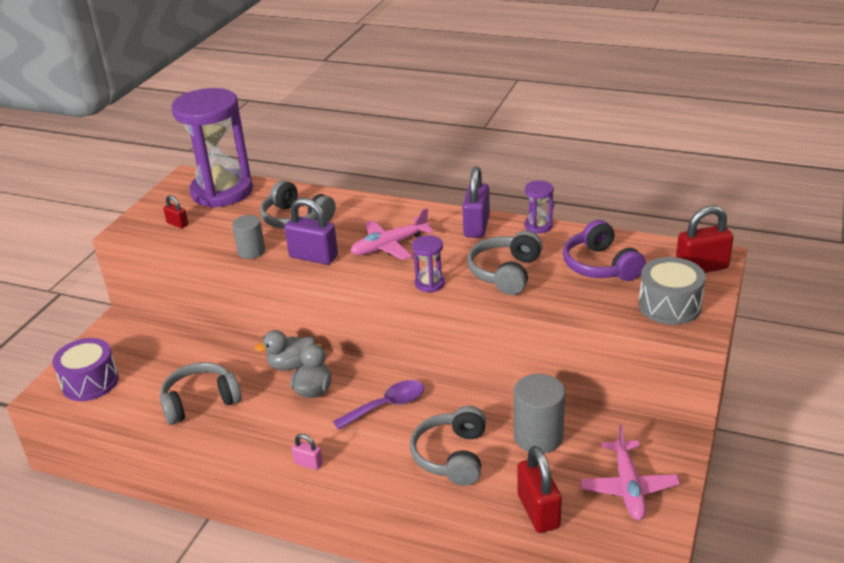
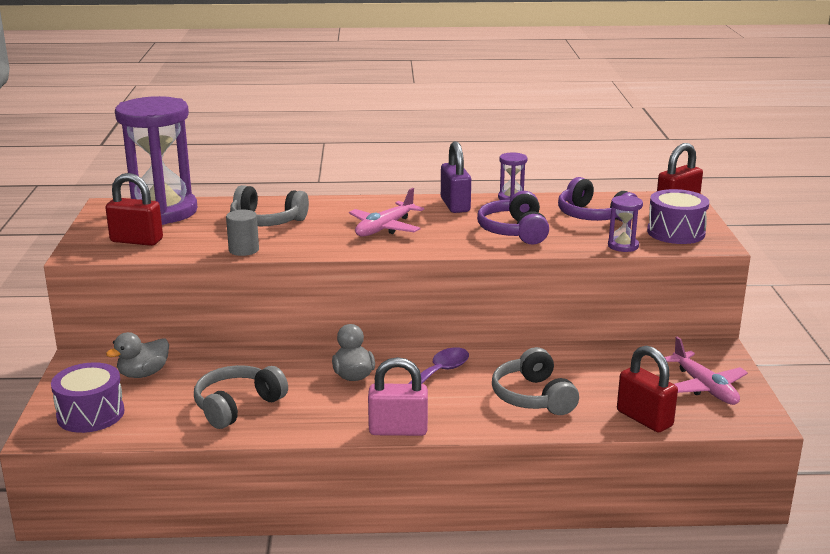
camera: 25 degrees left, 10 degrees down
(177, 224) = (136, 240): red padlock -> red padlock, size x1.92
(291, 365) = (312, 361): grey duck -> grey duck (143, 374)
(308, 463) = (398, 430): pink padlock -> pink padlock, size x1.92
(313, 257) = (315, 245): purple padlock -> none
(429, 283) = (451, 247): purple hourglass -> purple hourglass (623, 246)
(505, 273) = (514, 231): grey headphones -> purple headphones
(538, 436) = (598, 369): grey cylinder -> none
(669, 306) = (676, 232): grey drum -> purple drum

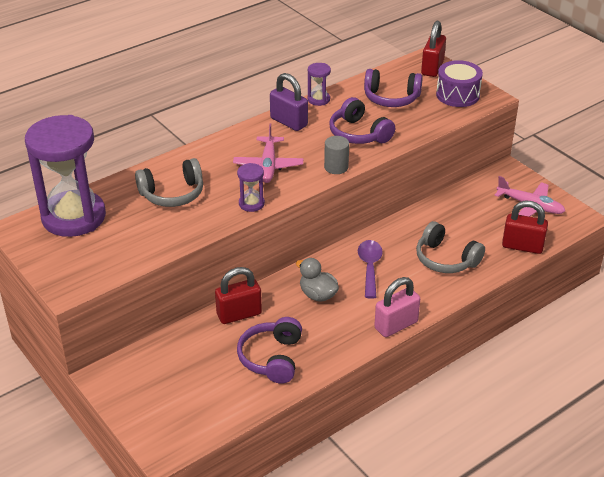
camera: 35 degrees left, 15 degrees up
(90, 414) = (177, 417): purple drum -> none
(136, 240) = (97, 257): red padlock -> red padlock (239, 314)
(143, 374) = (169, 364): grey duck -> none
(237, 406) = (272, 358): grey headphones -> purple headphones
(244, 250) = (195, 231): grey cylinder -> grey cylinder (336, 167)
(623, 246) = (440, 121): purple hourglass -> purple hourglass (251, 204)

